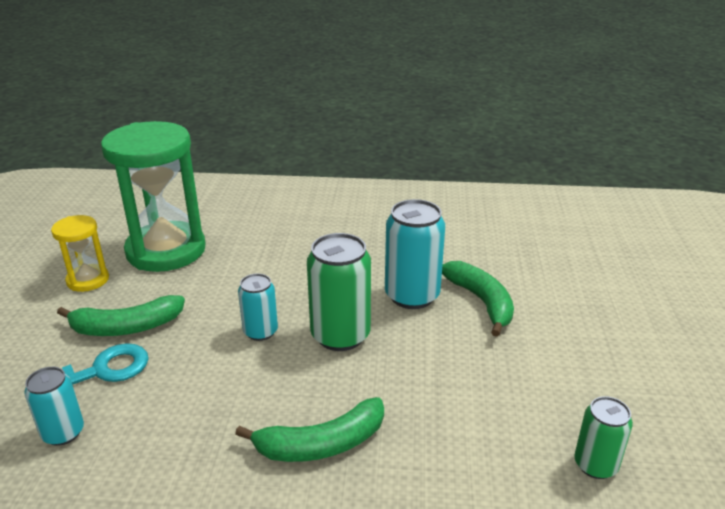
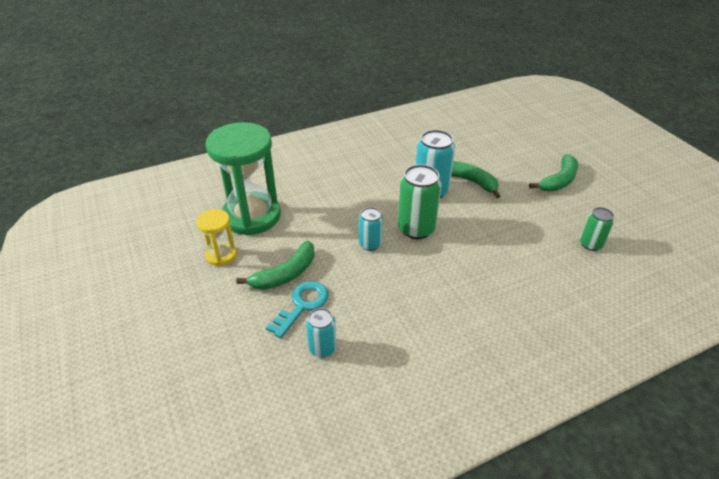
camera: 30 degrees left, 10 degrees up
(321, 444) = (466, 290): green banana -> green banana (559, 180)

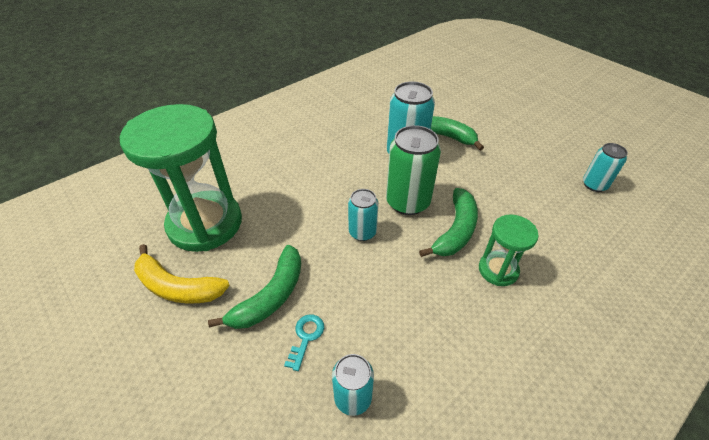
camera: 15 degrees left, 5 degrees up
(221, 255) = (177, 287): yellow hourglass -> yellow banana
(302, 305) = (306, 337): turquoise key -> turquoise key, size x0.59
(469, 291) = (498, 270): none -> green hourglass
(559, 180) = (529, 120): green banana -> green banana (455, 230)
(590, 244) = (594, 185): green can -> turquoise can

